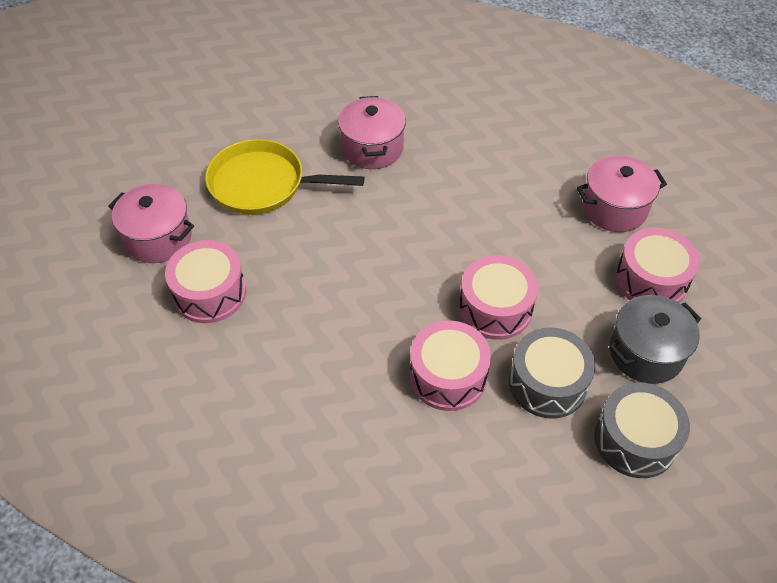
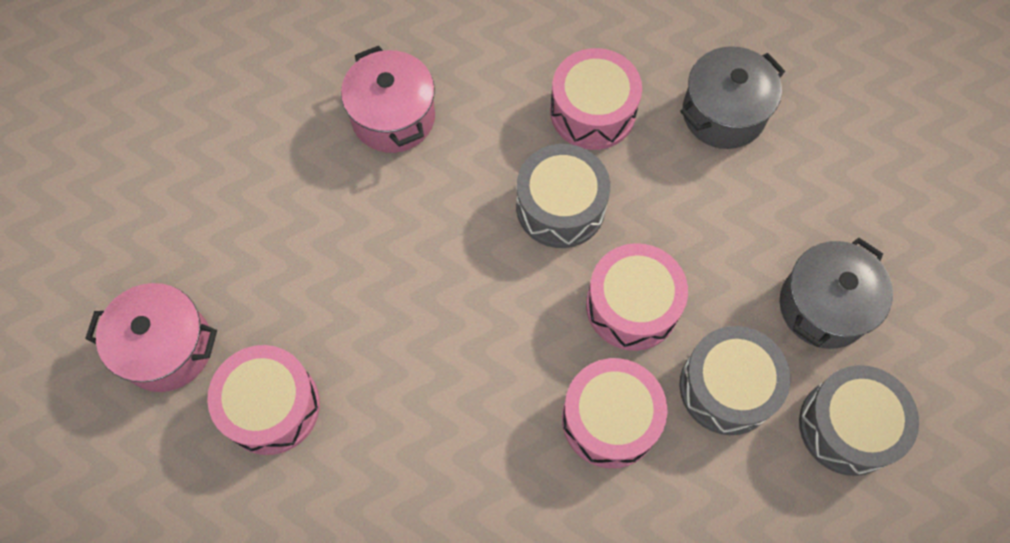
camera: 20 degrees left, 15 degrees up
(263, 184) = (272, 219): yellow pan -> none
(467, 232) = (560, 206): none -> grey drum
(614, 208) = (723, 113): pink pot -> grey pot
(651, 280) = (798, 203): pink drum -> pink drum (592, 111)

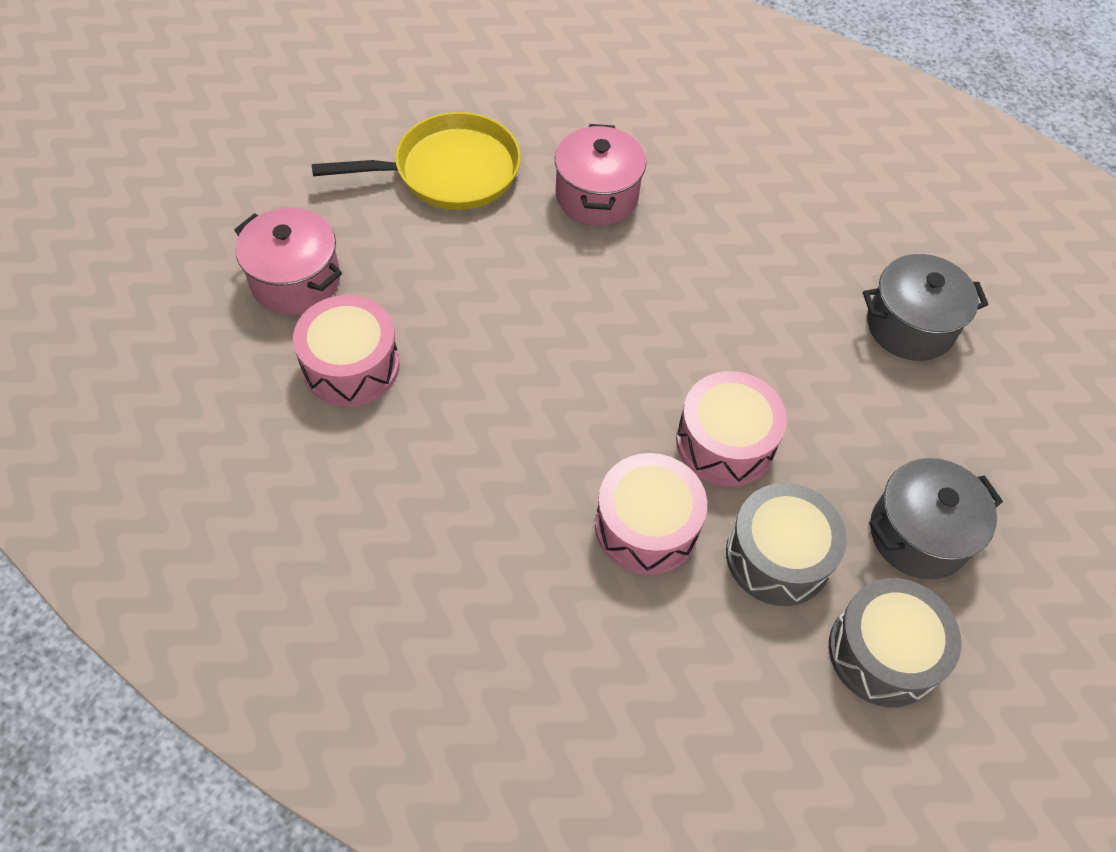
camera: 25 degrees right, 10 degrees down
(243, 158) = (449, 171): none -> yellow pan
(560, 206) = (705, 331): grey drum -> none
(592, 111) = (782, 269): pink drum -> none

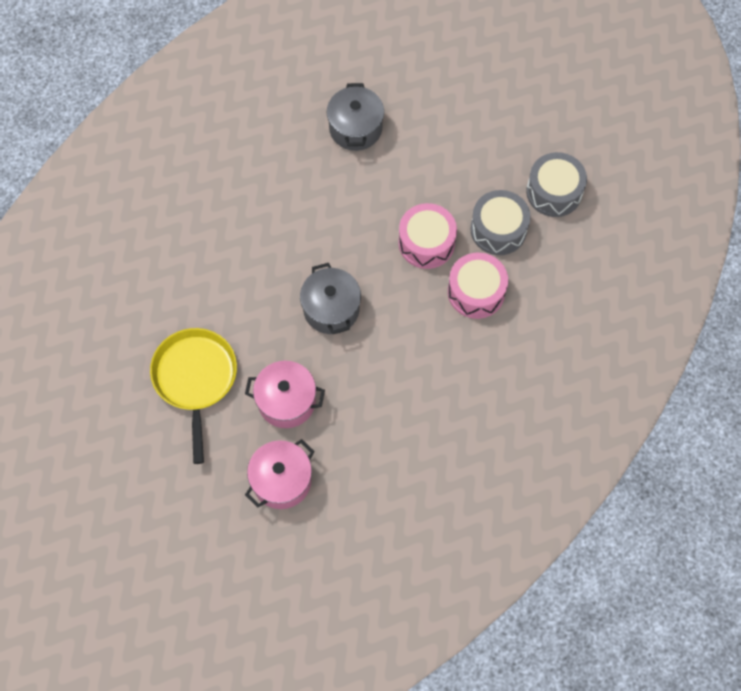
camera: 80 degrees left, 10 degrees up
(351, 365) = (353, 446): pink drum -> none
(596, 196) = (230, 287): pink pot -> pink pot (286, 401)
(918, 534) = (490, 159): grey pot -> grey pot (331, 309)

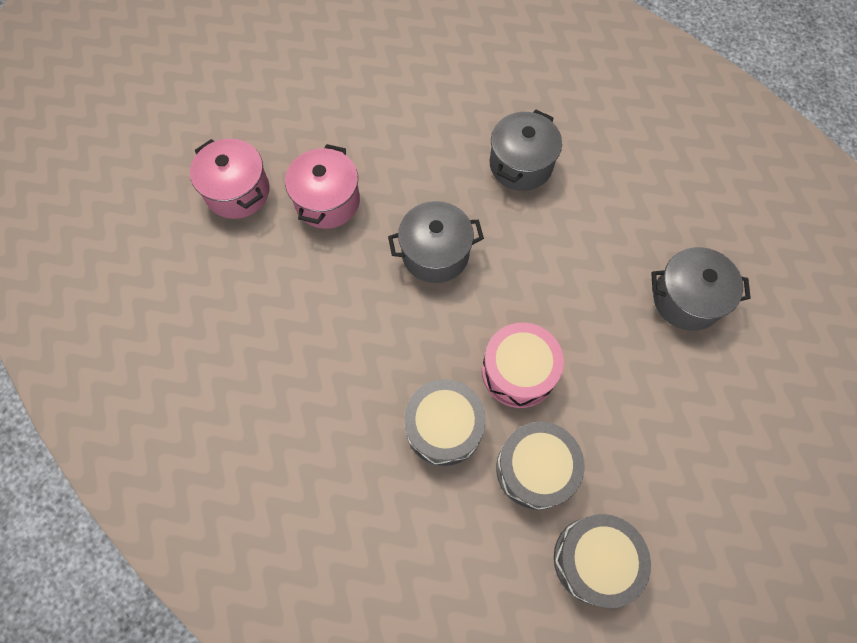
camera: 95 degrees right, 0 degrees up
(195, 379) = (366, 118): yellow pan -> none
(239, 247) = (521, 165): none -> grey pot
(476, 292) = (444, 427): pink drum -> grey drum

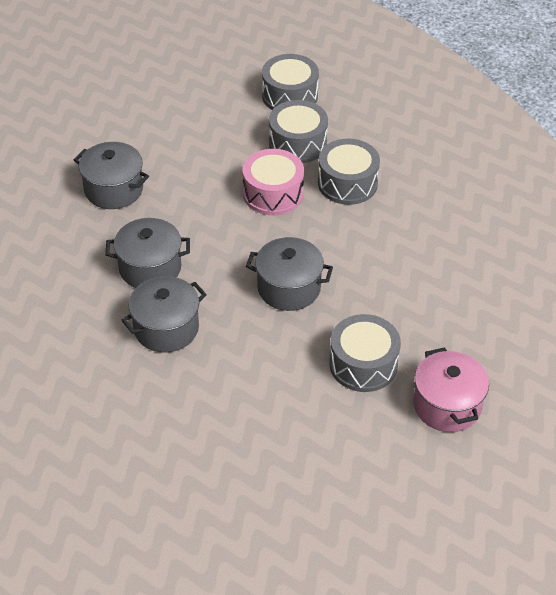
camera: 155 degrees left, 20 degrees down
(327, 201) = (363, 364): pink pot -> grey drum
(579, 220) = (150, 268): none -> grey pot

